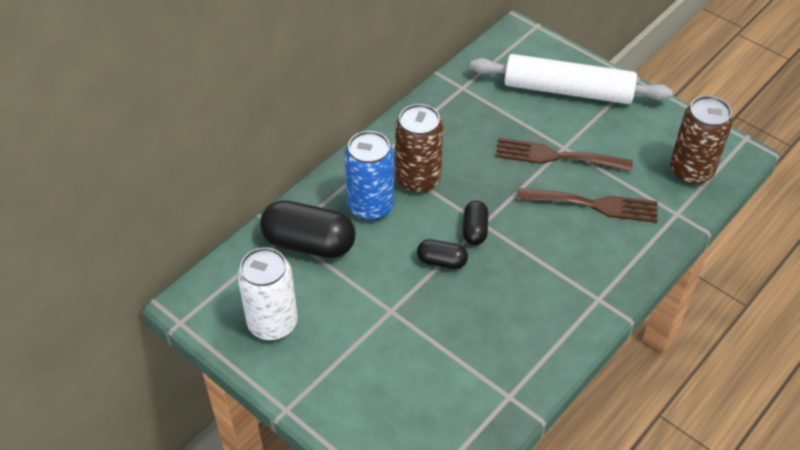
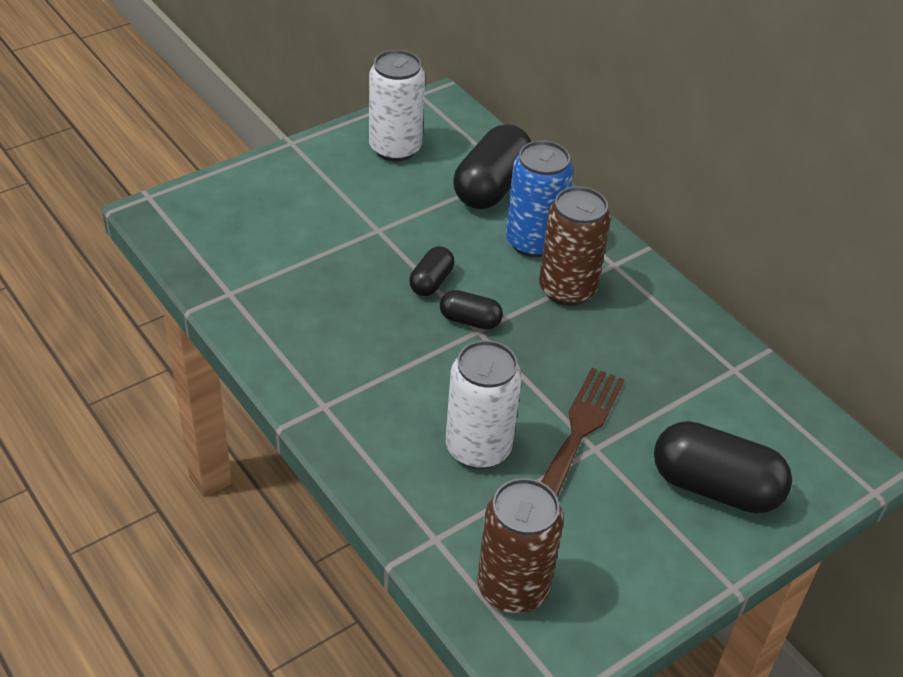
camera: 100 degrees right, 5 degrees down
(568, 90) = (715, 487): white rolling pin -> black capsule
(593, 205) = (478, 448): brown fork -> white can

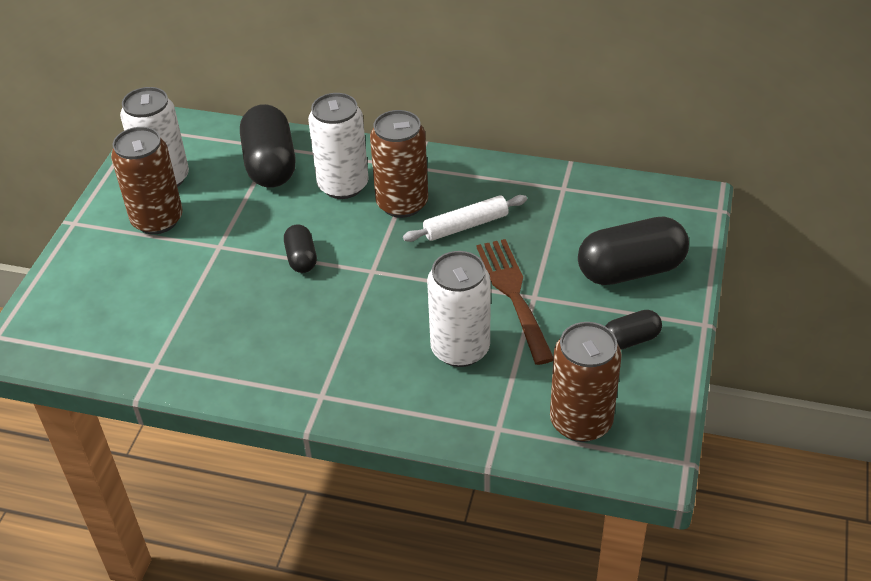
camera: 35 degrees left, 0 degrees up
(354, 178) = (157, 220): none -> brown can
(470, 320) = (359, 267): black capsule -> black capsule (630, 339)
(533, 242) = (343, 185): blue can -> white can
(603, 345) = (466, 226): none -> white rolling pin

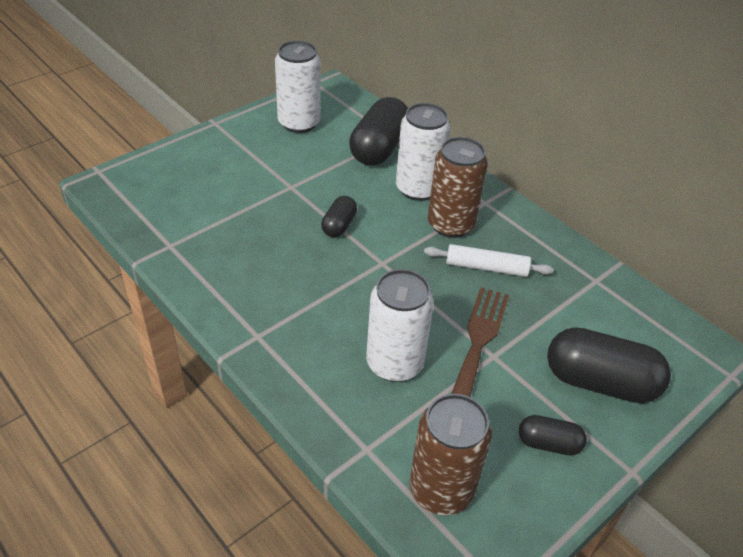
camera: 30 degrees right, 0 degrees up
(157, 220) = (268, 148): brown can -> none

